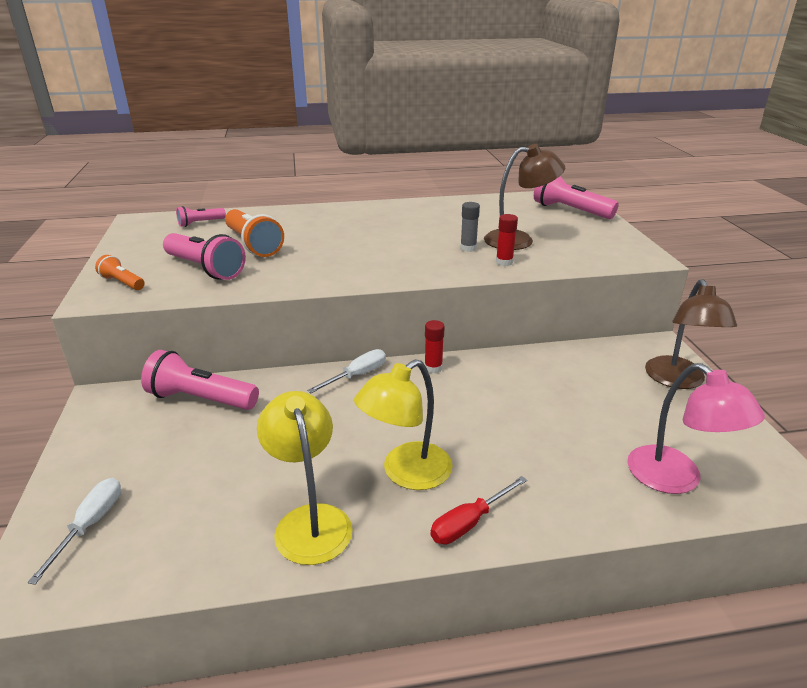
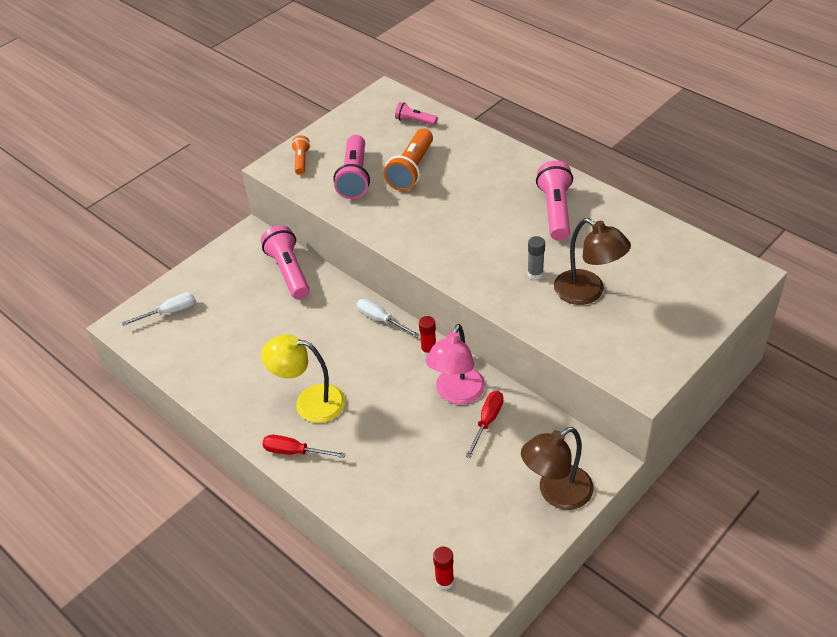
camera: 55 degrees right, 15 degrees up
(309, 520) = (240, 387): yellow lamp -> none
(357, 375) = (381, 320): white screwdriver -> white screwdriver turned 150 degrees counterclockwise
(504, 262) = (531, 306): red glue stick -> red glue stick (444, 581)
(558, 377) = (487, 421): none -> red screwdriver
(570, 211) = (702, 291): pink flashlight -> pink flashlight (555, 211)
(676, 479) = (423, 533): pink lamp -> pink lamp (456, 394)

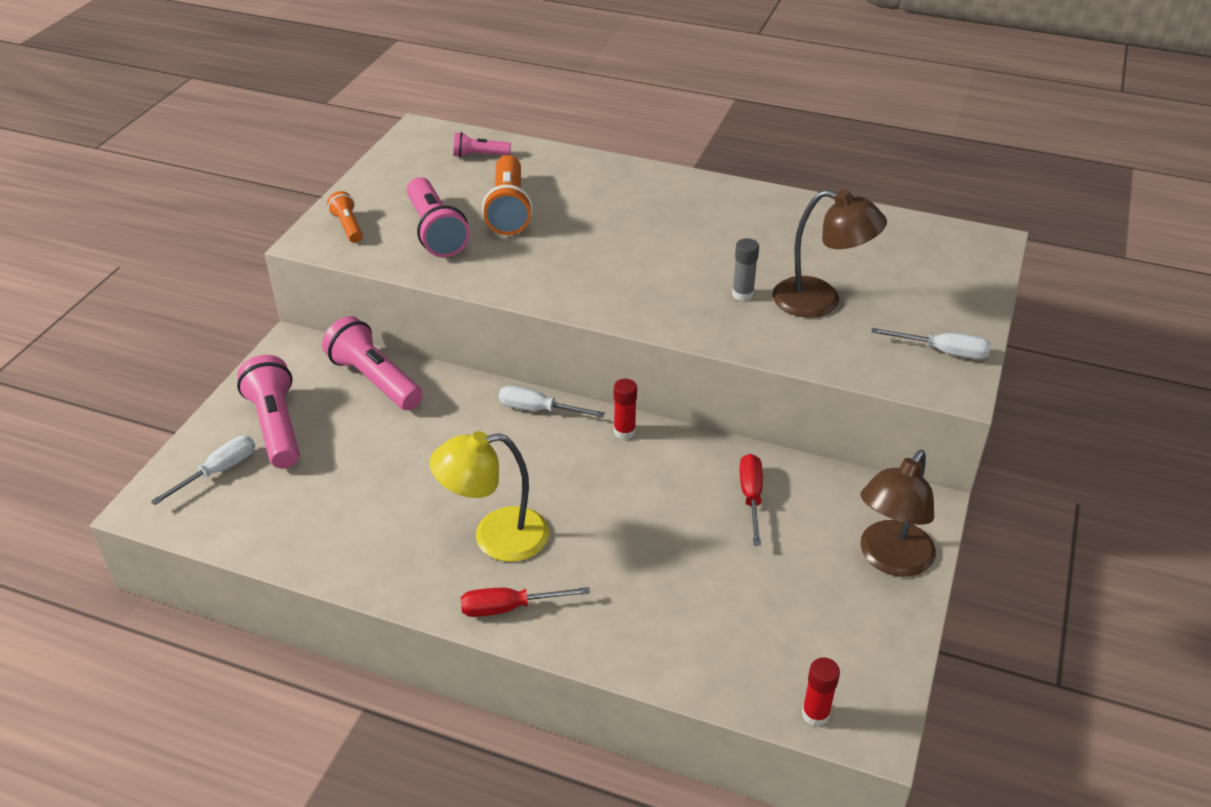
camera: 25 degrees left, 5 degrees down
(456, 394) = (692, 474): pink lamp -> none
(555, 211) = (722, 221): pink flashlight -> pink flashlight (276, 426)
(653, 355) = (943, 351): none -> white screwdriver

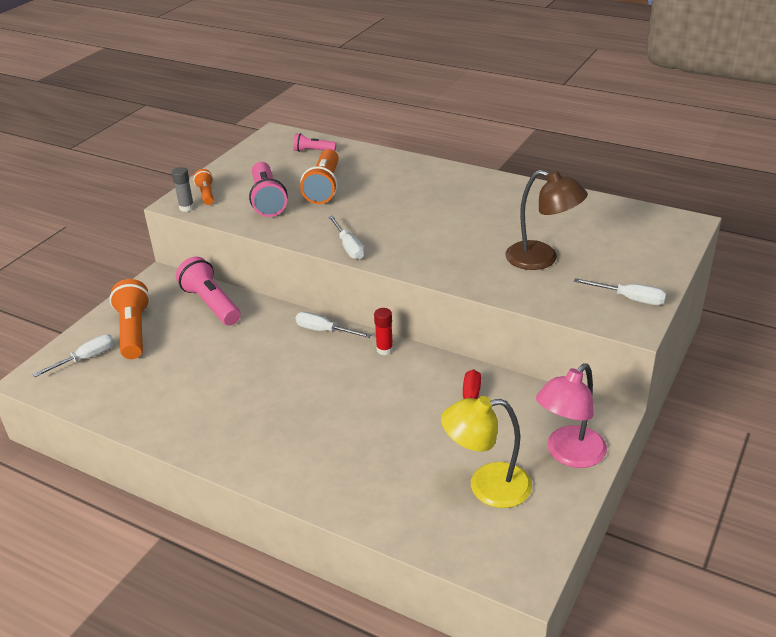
camera: 10 degrees right, 5 degrees down
(276, 426) = (133, 331): pink flashlight -> orange flashlight
(495, 537) = (270, 416): yellow lamp -> yellow lamp (487, 486)
(509, 608) = (268, 466): red screwdriver -> none
(564, 296) = (349, 247): none -> white screwdriver
(742, 294) = (483, 251): grey glue stick -> grey glue stick (186, 208)
(815, 714) = (482, 562): red glue stick -> none
(890, 559) = (569, 454): brown lamp -> pink lamp

